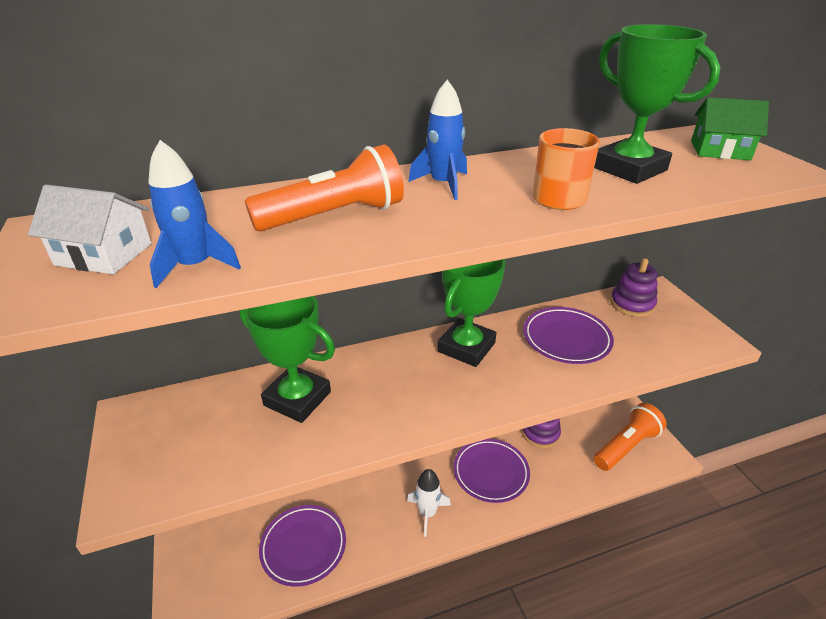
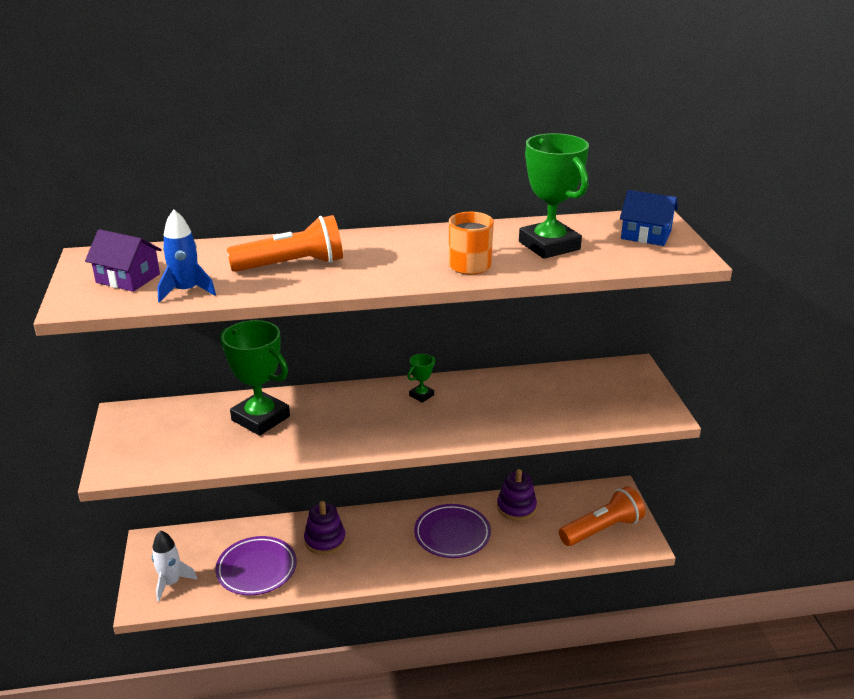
camera: 10 degrees right, 5 degrees down
(104, 254) = (128, 278): white house -> purple house
(427, 513) = (378, 559): white rocket -> white rocket (171, 583)
(443, 184) = (387, 247): blue rocket -> none
(466, 347) = (421, 395): green trophy -> green trophy, size x0.45
(566, 339) = (518, 398): purple plate -> none
(632, 304) = (600, 375): purple stacking toy -> purple stacking toy (325, 540)
(720, 150) = (646, 235): green house -> blue house

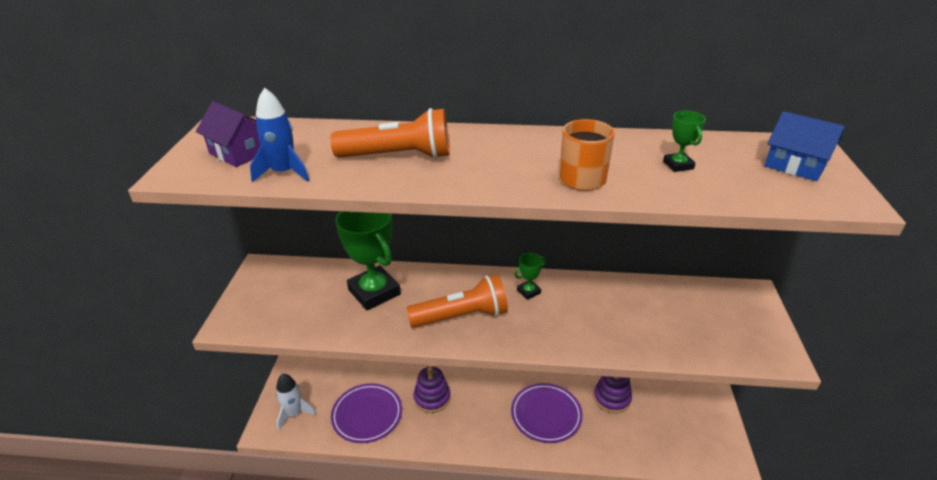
camera: 15 degrees right, 5 degrees up
(549, 245) = (678, 165): green trophy -> green trophy, size x0.45
(602, 529) = (692, 439): orange flashlight -> orange flashlight (462, 316)

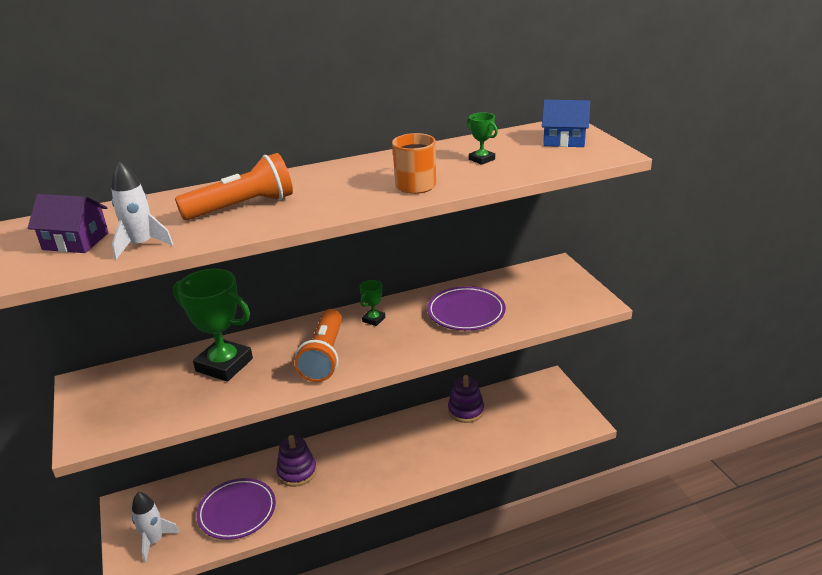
camera: 25 degrees left, 5 degrees down
(284, 173) = (141, 245): blue rocket -> white rocket
(462, 316) = (324, 357): orange flashlight -> orange flashlight turned 135 degrees clockwise
(546, 415) = (414, 445): purple plate -> purple plate (466, 312)

